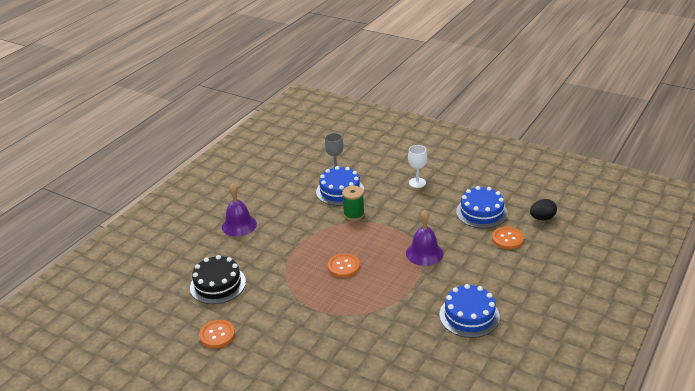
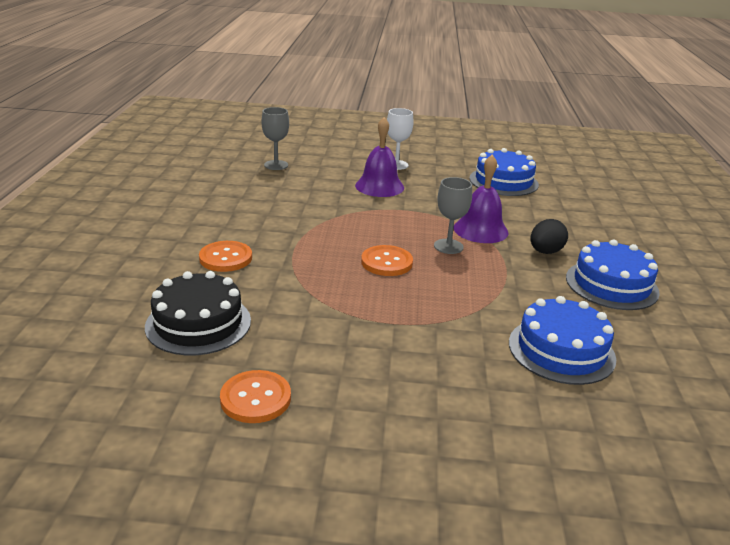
camera: 30 degrees left, 5 degrees down
(239, 225) = (176, 241): purple bell -> purple bell (379, 186)
(340, 191) = (302, 184): blue cake -> blue cake (561, 350)
(354, 214) = (345, 205): green spool -> none
(391, 262) = (448, 246): none -> grey goblet
(507, 239) = (561, 201): orange button -> orange button (225, 258)
(542, 218) = (575, 177): black egg -> black egg (545, 252)

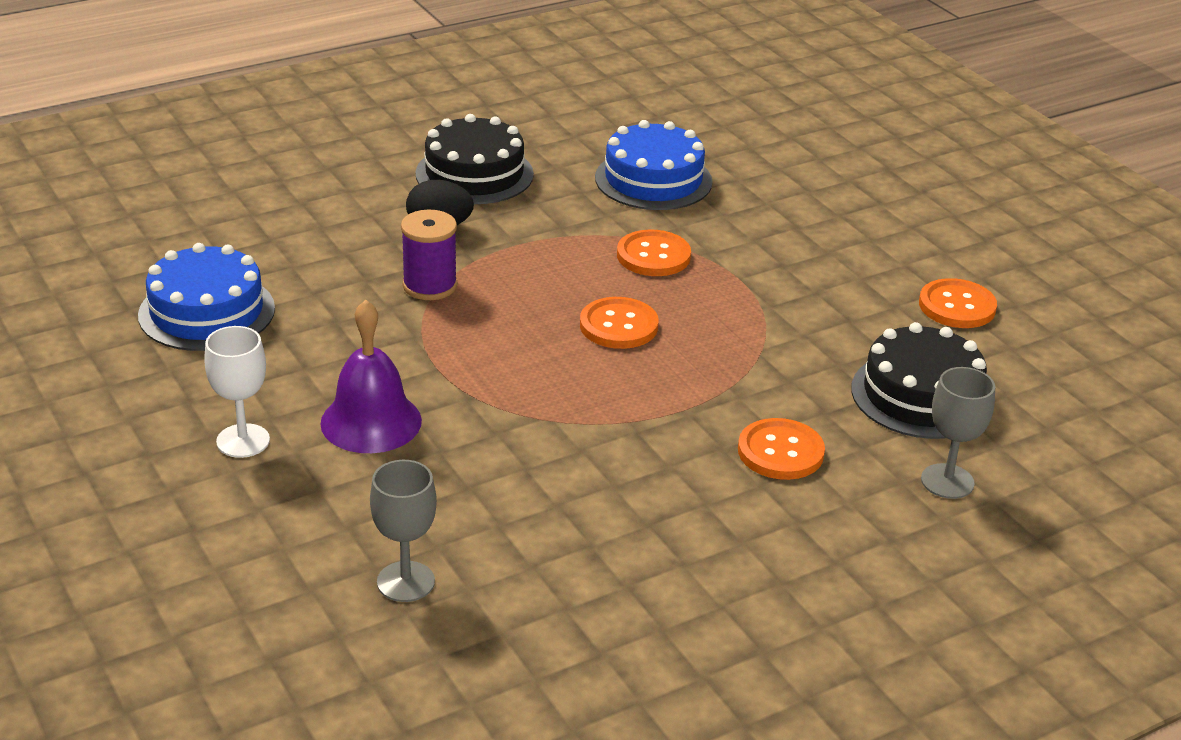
camera: 125 degrees left, 5 degrees up
(448, 246) = (514, 296): grey goblet -> grey goblet (947, 481)
(451, 304) = (653, 256): none -> orange button
(480, 230) = (430, 286): purple bell -> purple spool
(611, 285) = (474, 174): blue cake -> black cake

